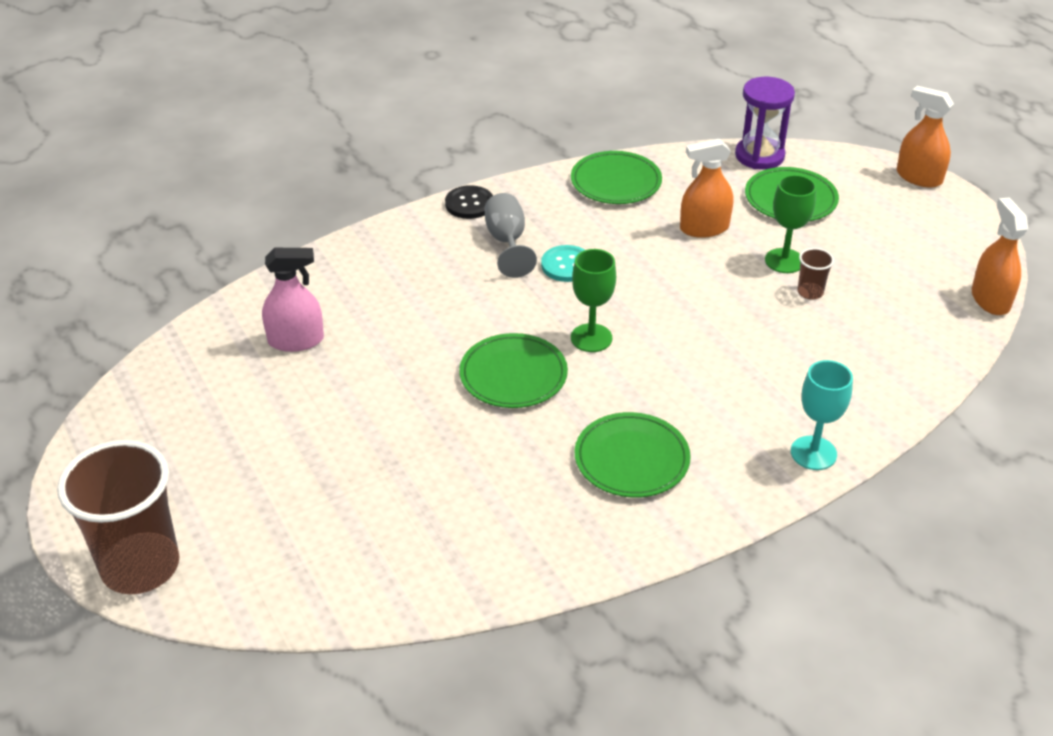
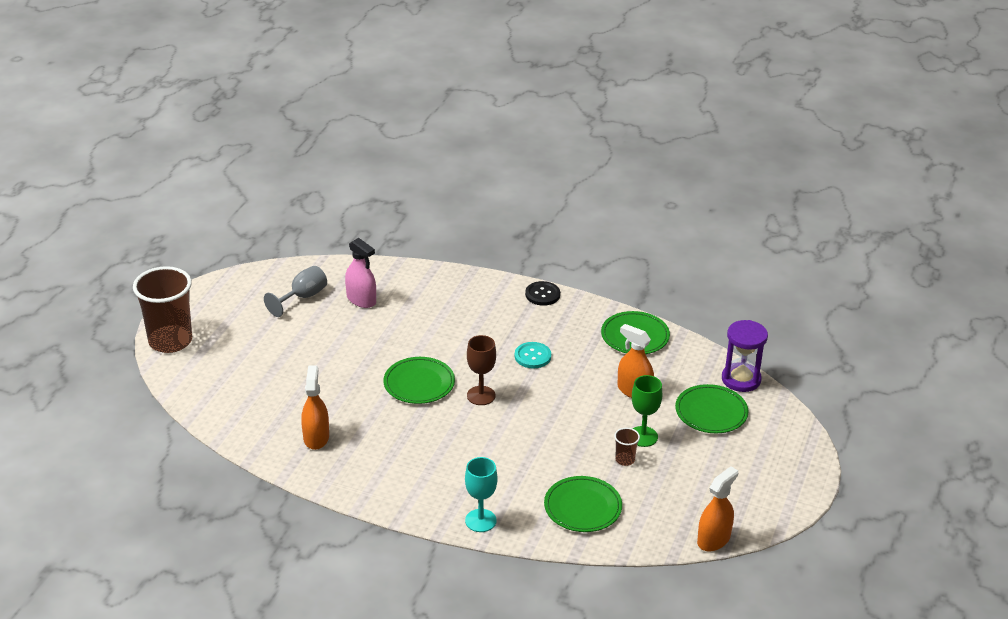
camera: 50 degrees right, 5 degrees down
(507, 242) = (526, 325): grey goblet -> grey goblet (303, 297)
(591, 338) = (481, 395): green goblet -> brown goblet
(631, 459) = (401, 455): green plate -> green plate (582, 507)
(919, 177) = (811, 457): orange spray bottle -> orange spray bottle (316, 437)

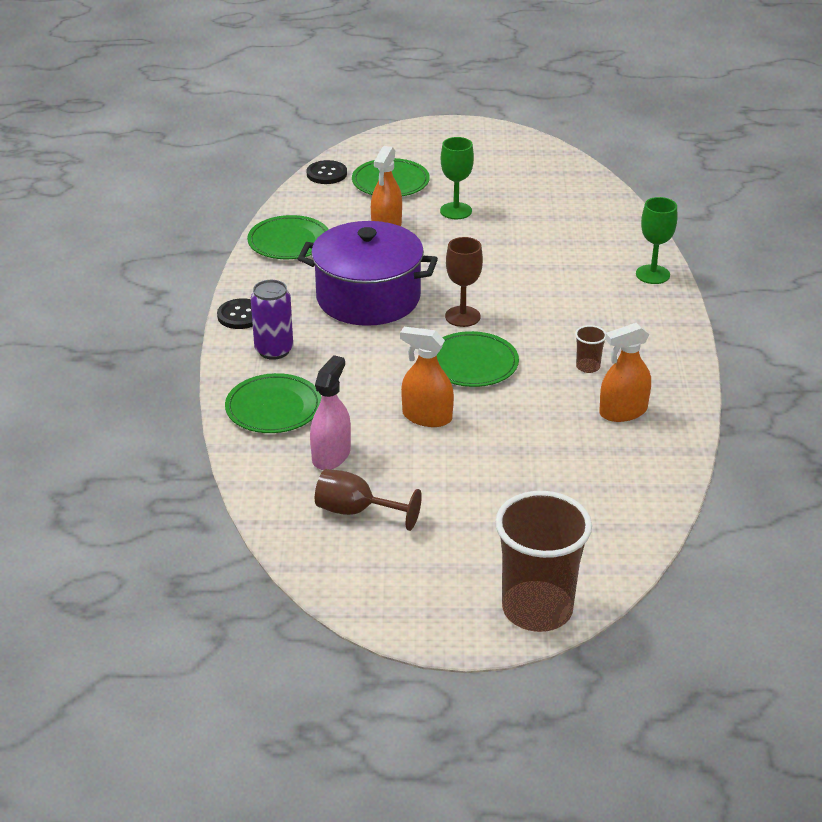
camera: 110 degrees left, 0 degrees up
(303, 297) = (356, 511): grey goblet -> brown goblet
(480, 520) = (652, 274): turquoise goblet -> green goblet
(490, 300) = (274, 350): none -> purple can
(532, 356) = (368, 298): turquoise button -> purple pot
(582, 507) = (584, 225): green plate -> green plate (273, 408)
(625, 460) = (498, 215): brown cup -> brown cup (588, 367)
(713, 539) = (567, 158): orange spray bottle -> orange spray bottle (427, 417)
(741, 379) = (326, 174): purple hourglass -> black button

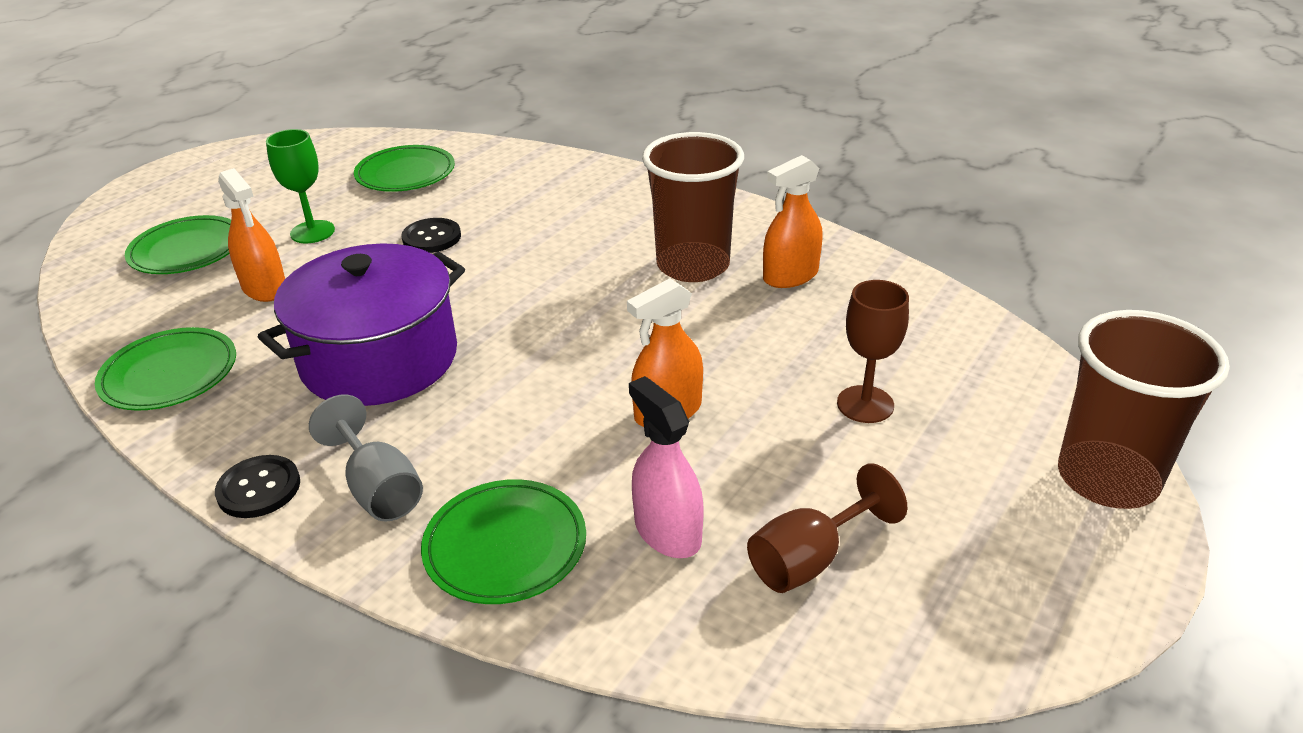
camera: 55 degrees left, 0 degrees up
(274, 350) = (378, 489): purple can -> grey goblet
(326, 174) = (88, 286): black button -> black button (431, 237)
(462, 316) = (508, 306): brown goblet -> brown goblet (865, 404)
(472, 363) = (602, 336): green plate -> green plate (405, 173)
(588, 367) = (693, 265): brown cup -> brown cup, size x2.42
(623, 412) = (790, 276): orange spray bottle -> orange spray bottle turned 45 degrees clockwise
(652, 274) = (587, 172): green goblet -> none

